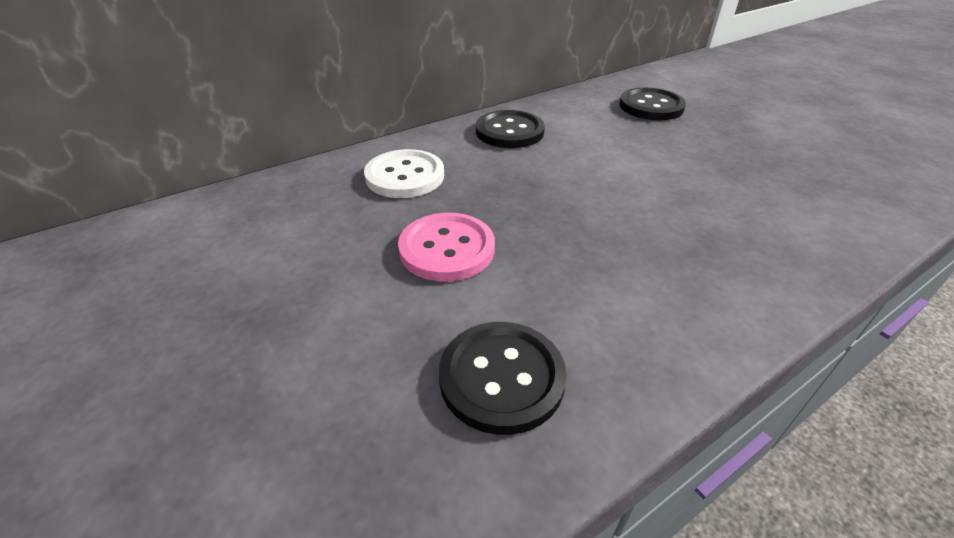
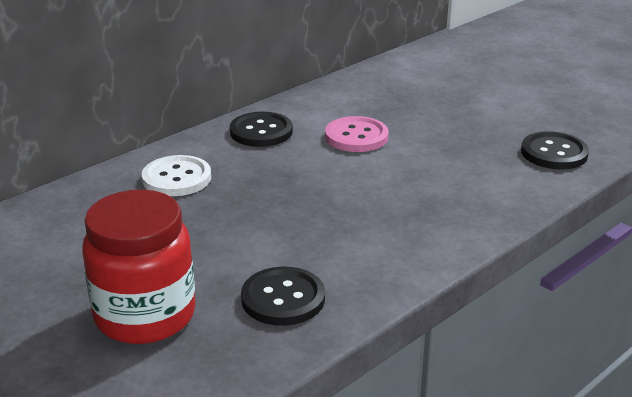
camera: 10 degrees left, 10 degrees down
(297, 382) = (145, 316): none -> red jar
(447, 249) = (227, 229): pink button -> pink button (356, 137)
(651, 106) = (388, 97): black button -> black button (554, 153)

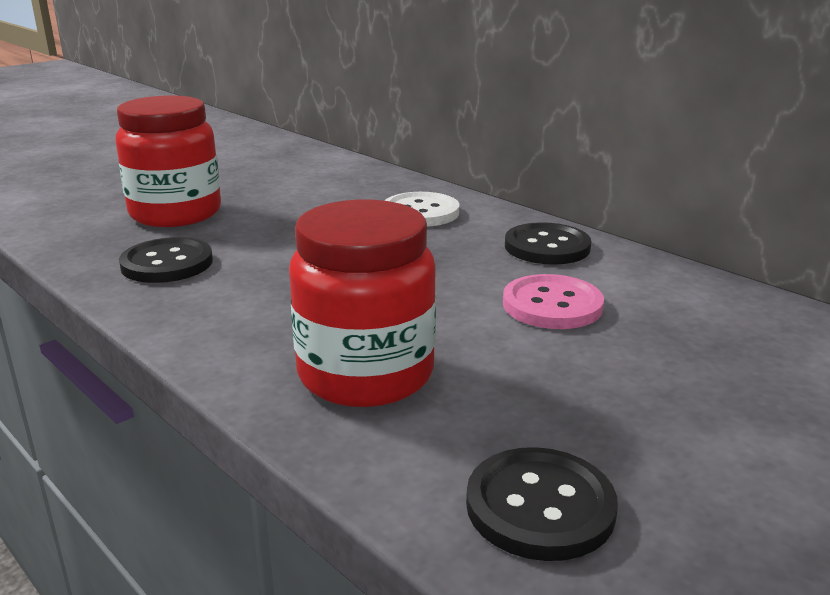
camera: 90 degrees right, 5 degrees down
(455, 196) = (366, 374): none -> red jar

